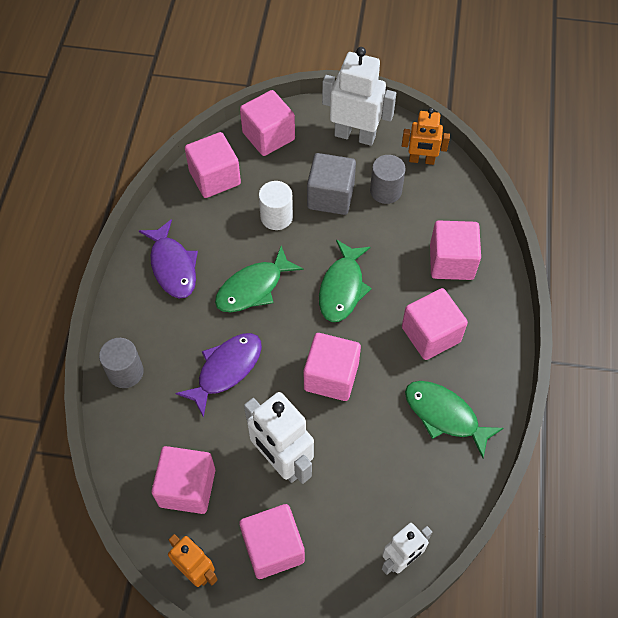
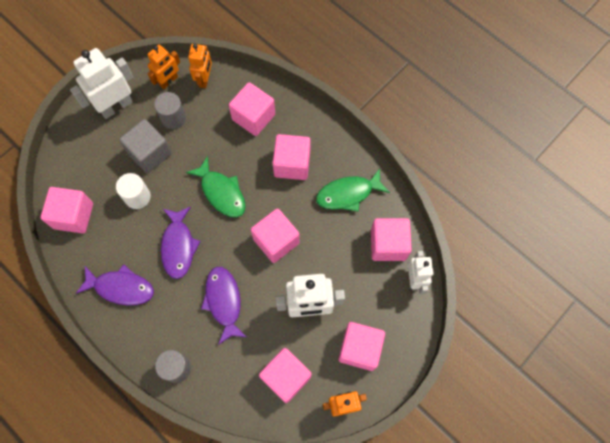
camera: 55 degrees left, 10 degrees up
(253, 288) = (178, 246): green fish -> purple fish
(268, 136) = (70, 159): pink cube -> pink cube (388, 244)
(452, 189) = (205, 79): none -> orange robot

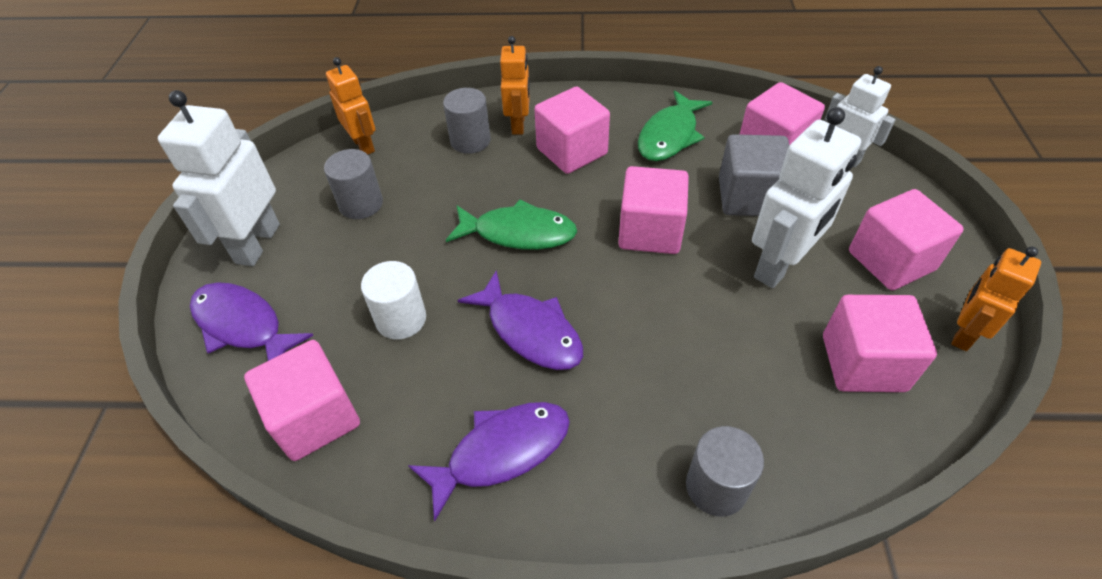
camera: 40 degrees left, 20 degrees down
(149, 153) = (366, 260): grey cube -> grey cube (748, 197)
(169, 81) = (313, 174): orange robot -> orange robot (518, 124)
(224, 301) = (672, 344): purple fish -> purple fish (242, 325)
(253, 117) = (470, 141): pink cube -> grey cylinder

